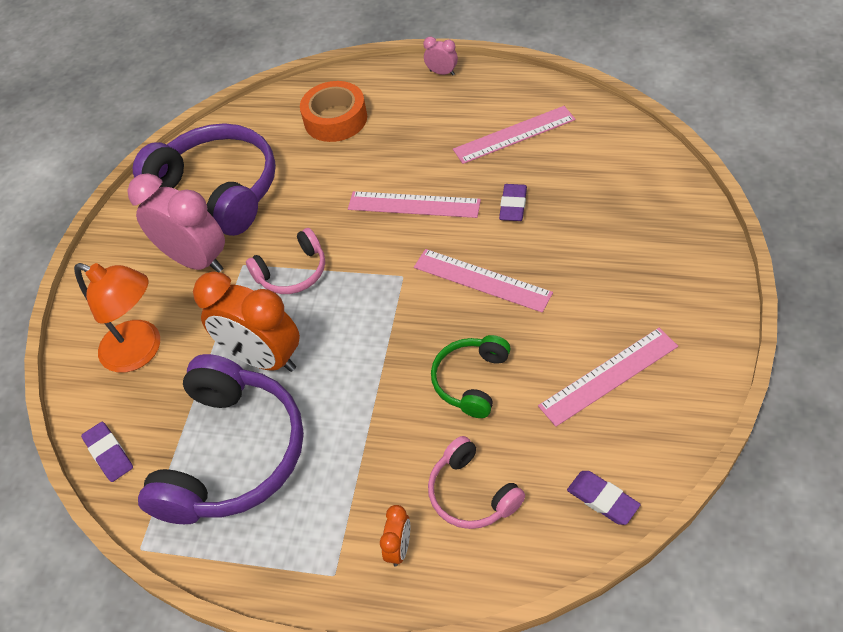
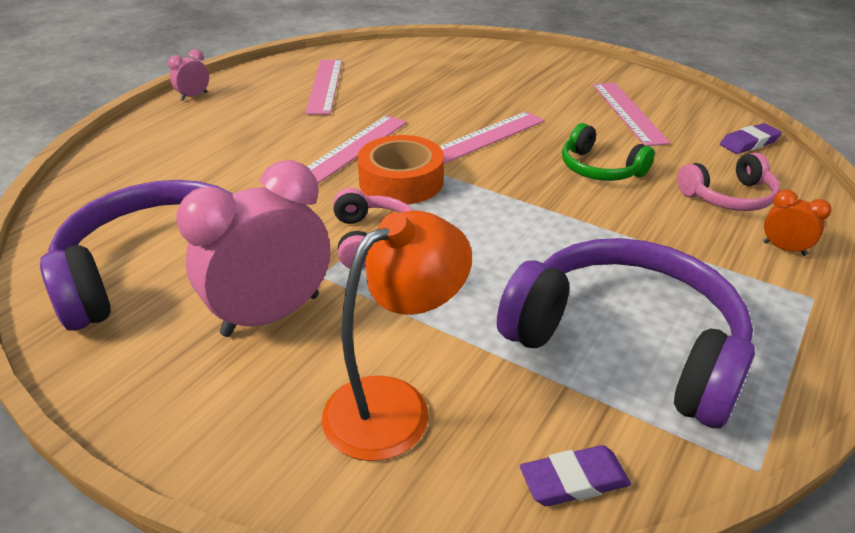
camera: 75 degrees left, 15 degrees down
(263, 358) = (489, 288): orange clock -> none
(335, 119) = (167, 163): orange tape -> orange tape (401, 181)
(513, 205) = (409, 105): purple eraser -> none

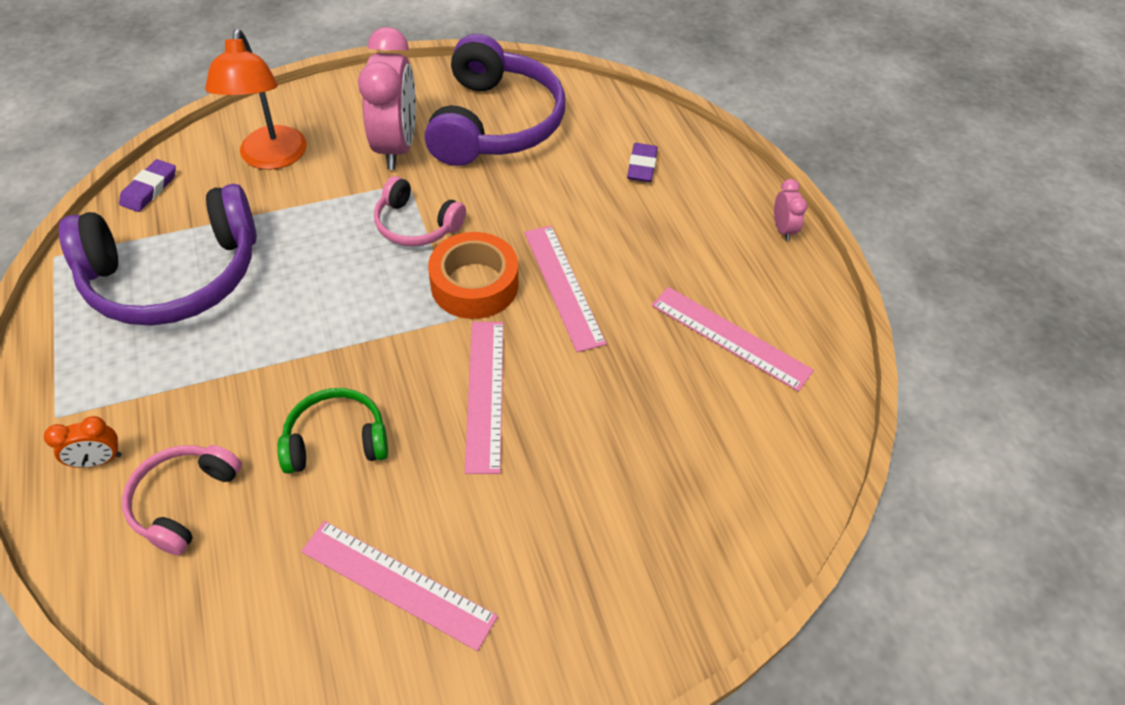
camera: 125 degrees right, 15 degrees up
(749, 143) = (212, 643): purple eraser -> purple eraser (642, 166)

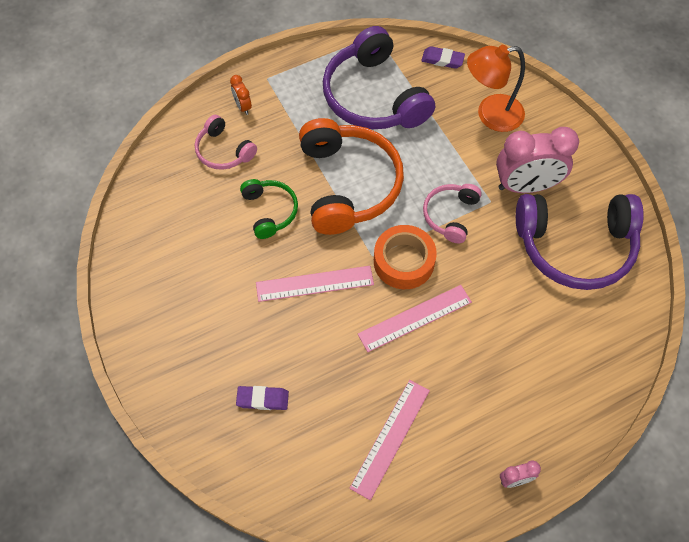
camera: 85 degrees right, 10 degrees up
(183, 501) = (223, 151): pink headphones -> pink headphones turned 150 degrees counterclockwise
(324, 329) = (348, 184): none -> orange headphones
(398, 583) = (185, 262): pink ruler -> none
(642, 166) = (559, 362): purple eraser -> purple eraser (262, 399)

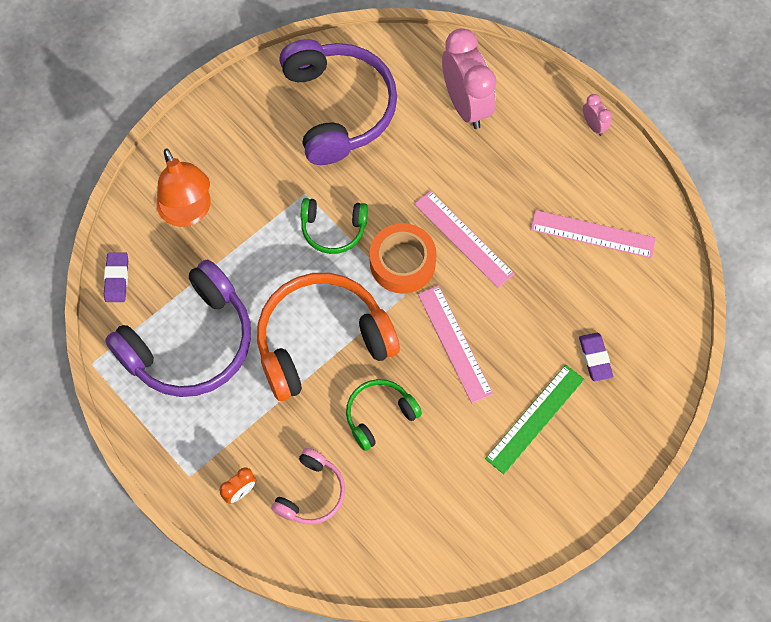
camera: 105 degrees left, 5 degrees up
(224, 329) = (534, 418): none -> green ruler
(450, 215) = (333, 229): pink headphones -> green headphones
(526, 186) = (276, 163): pink clock -> pink clock (466, 105)

